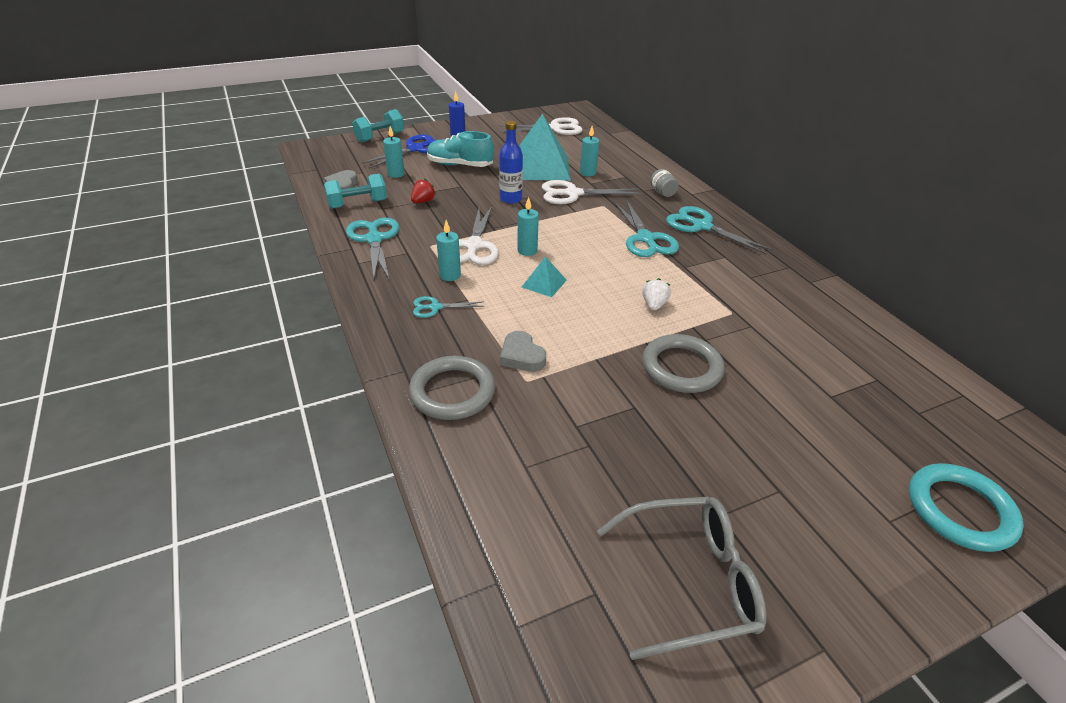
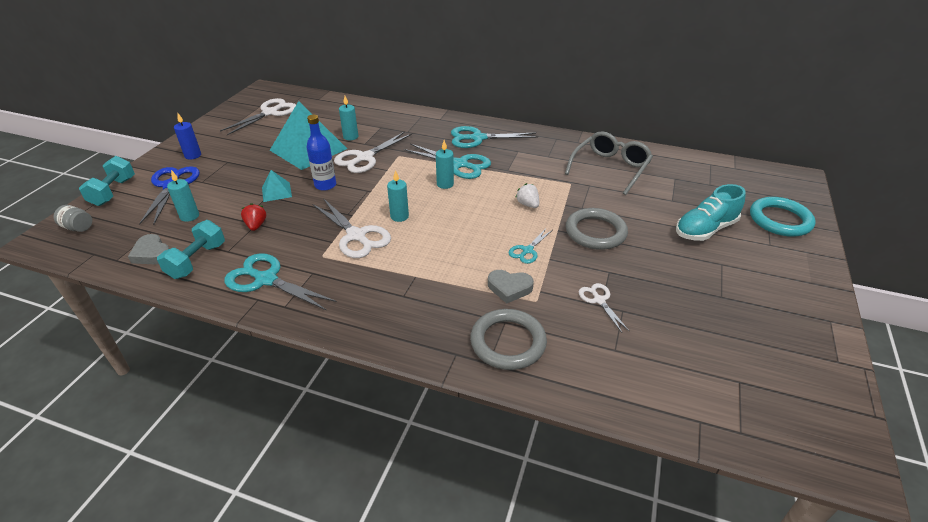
camera: 45 degrees left, 0 degrees up
(435, 307) = (403, 297): turquoise scissors -> turquoise scissors (527, 251)
(450, 275) = (375, 268): turquoise candle -> turquoise candle (445, 184)
(460, 165) = (238, 180): turquoise shoe -> turquoise shoe (705, 229)
(544, 283) = (446, 232): turquoise pyramid -> turquoise pyramid (276, 192)
(582, 420) = (599, 300): none -> white scissors
(662, 192) = (421, 127): grey jar -> grey jar (78, 227)
(690, 581) = (758, 338): grey glasses -> grey glasses (610, 168)

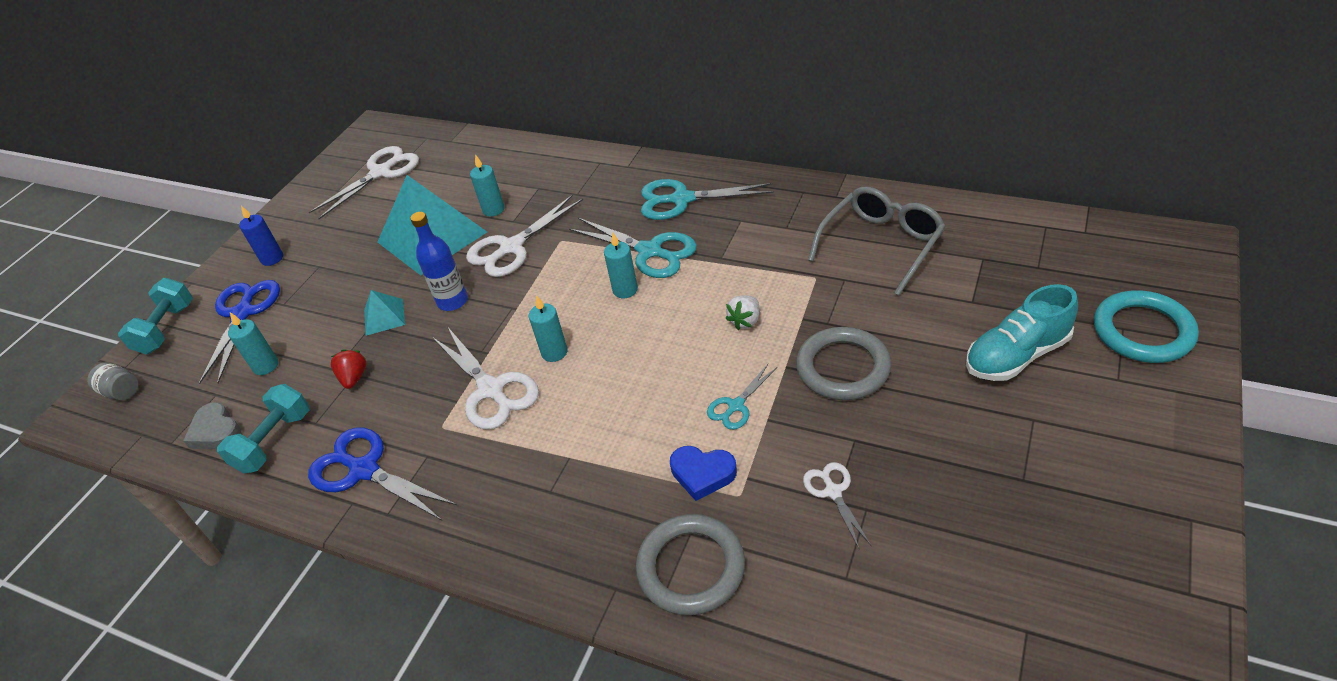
camera: 10 degrees right, 5 degrees up
(265, 279) = (364, 470): turquoise scissors -> blue scissors
(509, 288) = (702, 474): grey heart -> blue heart
(527, 204) = (745, 321): white strawberry -> white strawberry turned 120 degrees counterclockwise

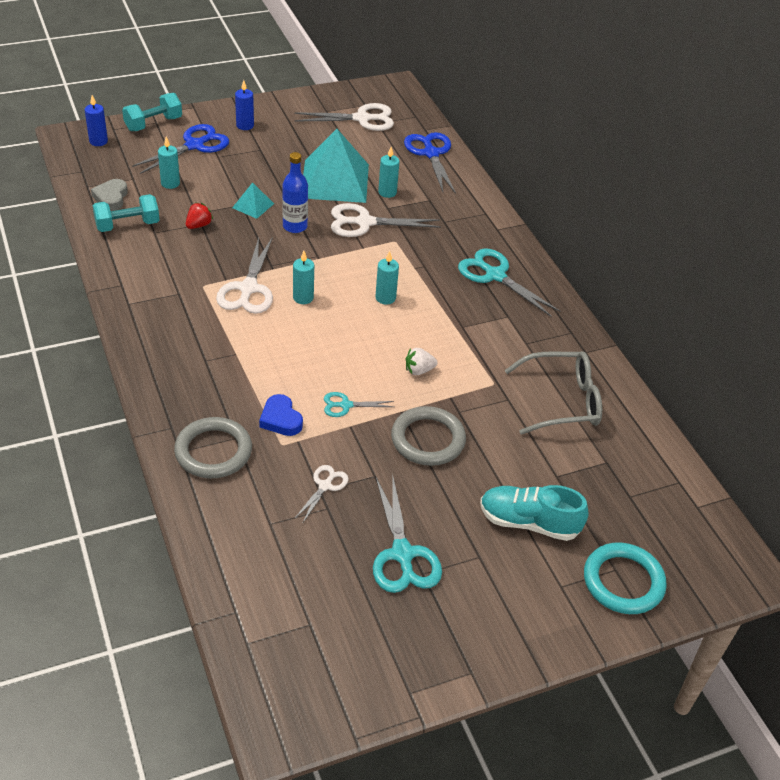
camera: 35 degrees right, 0 degrees up
(122, 392) = (98, 141): grey jar -> blue candle
(364, 470) = (145, 274): blue scissors -> blue scissors (431, 153)
(650, 251) = (431, 289): turquoise scissors -> turquoise scissors (402, 555)

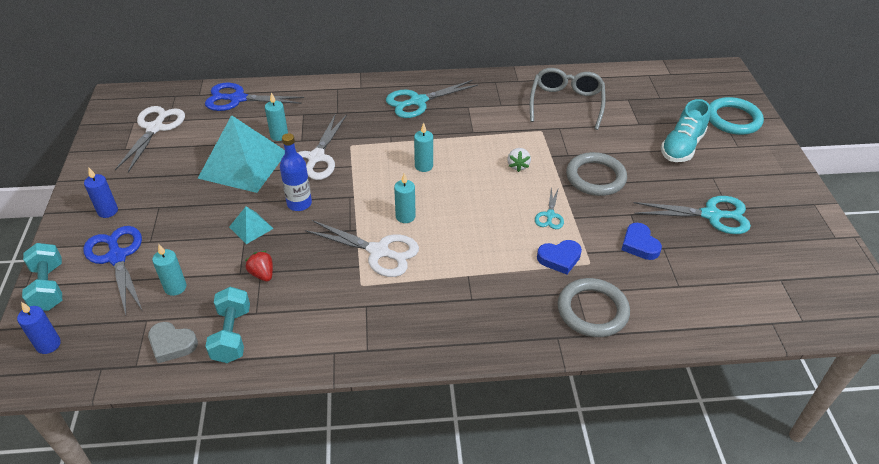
camera: 70 degrees left, 0 degrees up
(325, 485) = (639, 244): white scissors -> blue heart

